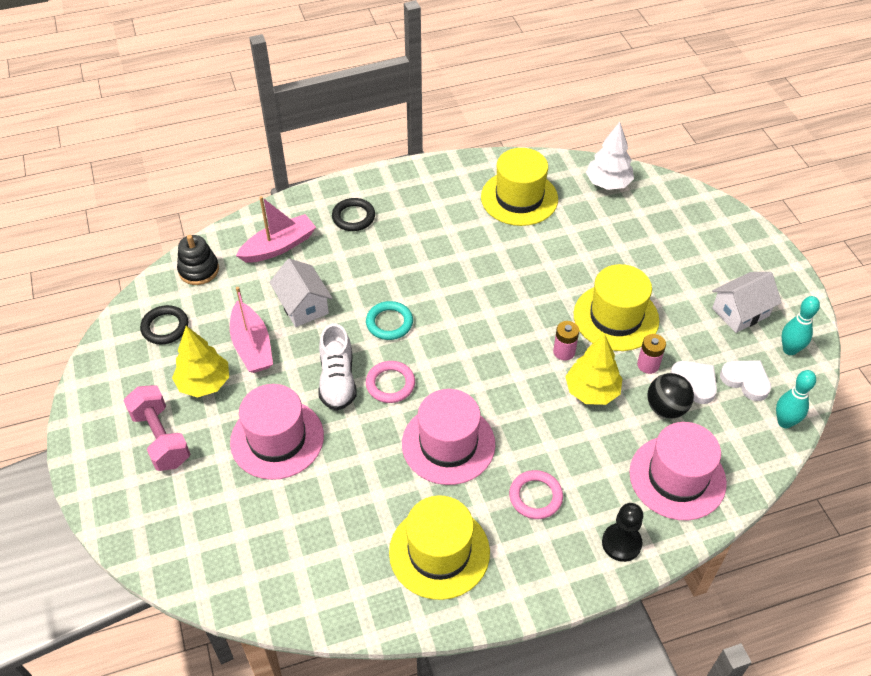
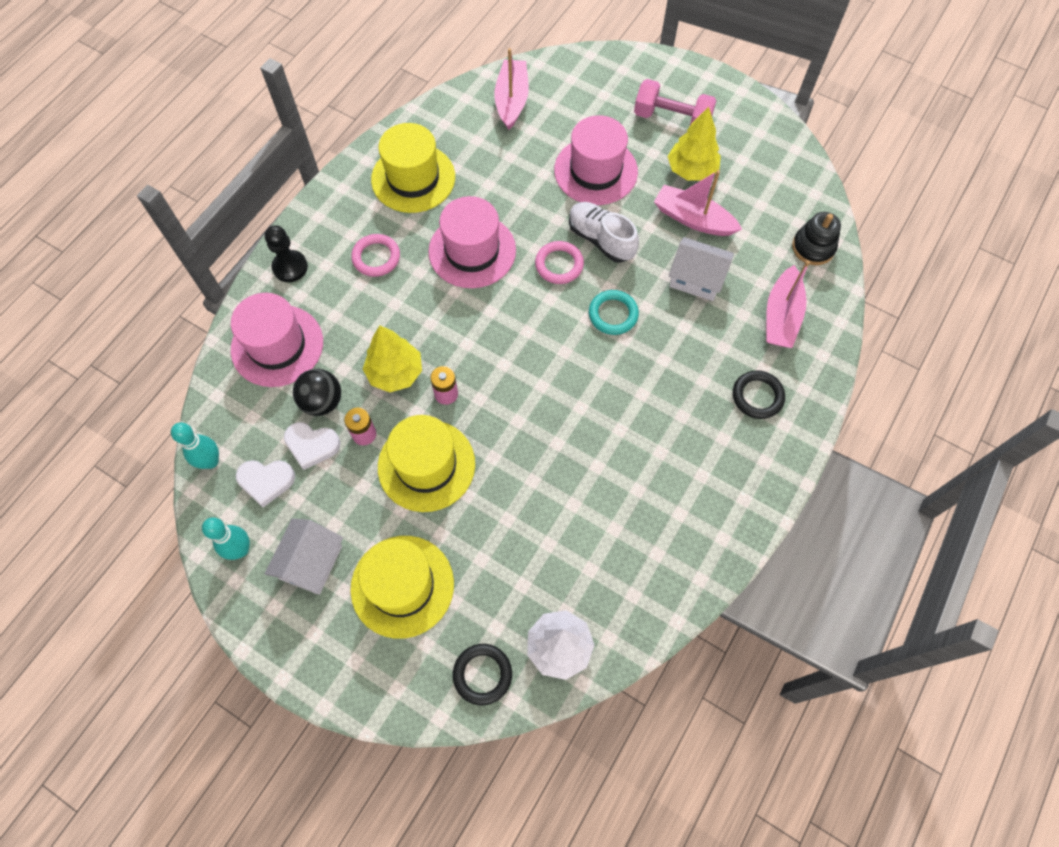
camera: 140 degrees right, 15 degrees up
(165, 327) = (773, 187): black ring -> black ring (482, 674)
(270, 568) = (512, 100): none -> pink boat
(519, 198) = (631, 547): yellow hat -> yellow hat (402, 586)

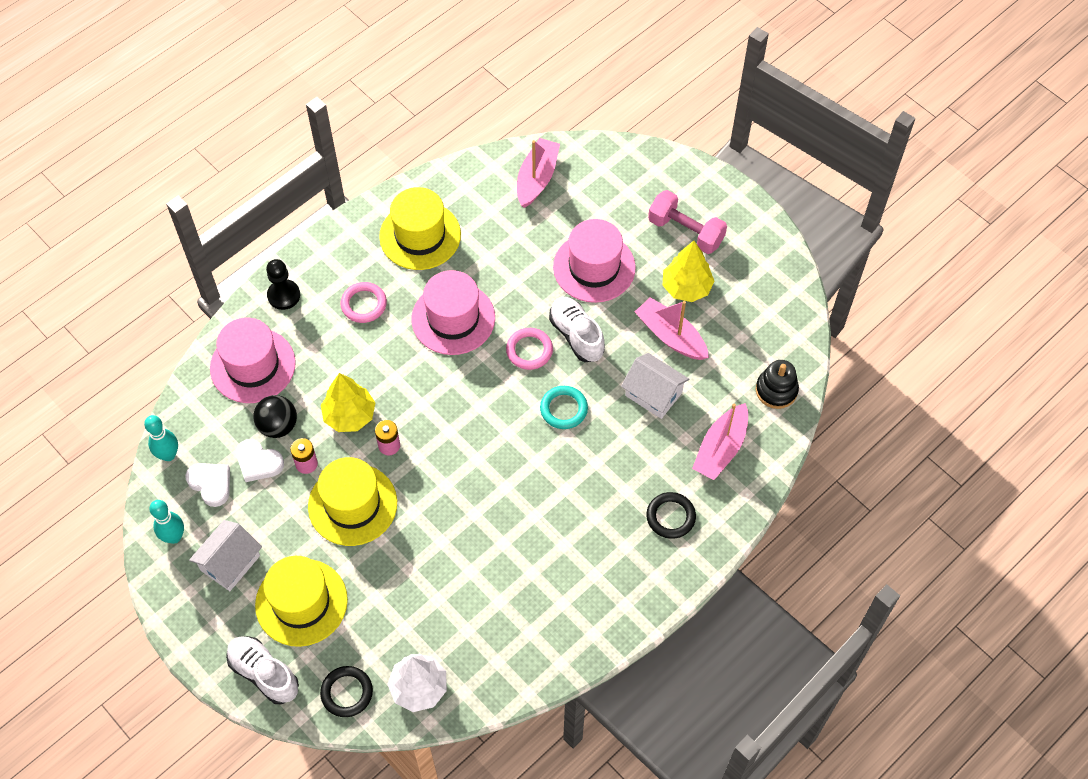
camera: 15 degrees right, 5 degrees down
(266, 481) = (211, 484): white heart -> white heart turned 150 degrees counterclockwise
(384, 678) = (264, 673): none -> white shoe

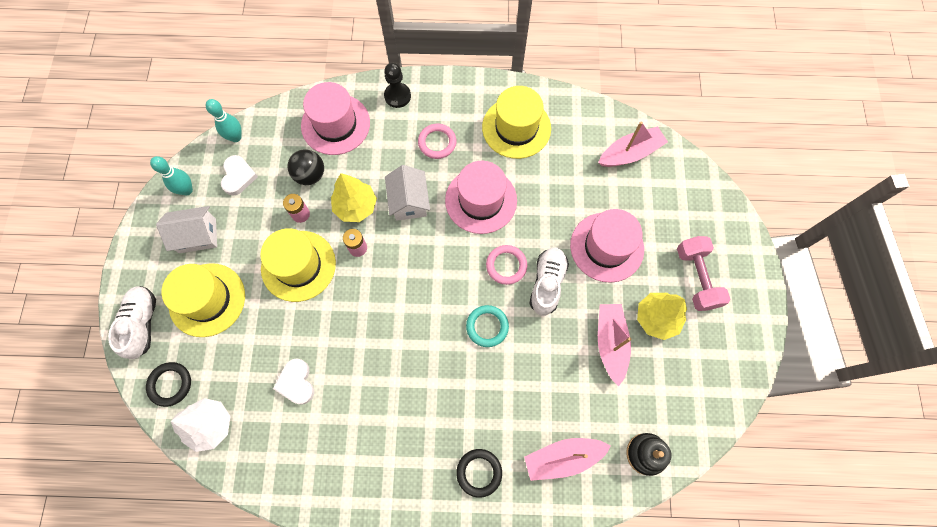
camera: 45 degrees right, 10 degrees up
(258, 462) = (276, 188): white heart -> white heart (296, 382)
(653, 394) = (556, 373): white house -> white house (409, 201)

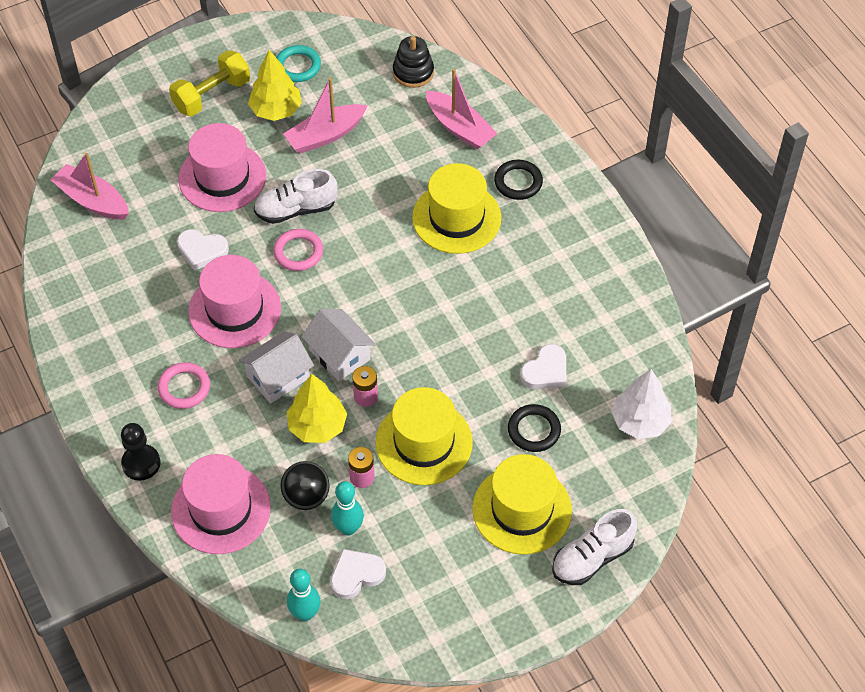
camera: 120 degrees left, 15 degrees down
(170, 384) = (630, 485): black ring -> black ring (534, 430)
(187, 190) = (410, 622): turquoise bowling pin -> turquoise bowling pin (348, 528)
(197, 235) = (457, 570): white house -> white house (339, 355)
(487, 326) = (375, 238): turquoise ring -> turquoise ring (298, 66)
(516, 128) = (118, 319): yellow hat -> yellow hat (456, 218)
(545, 203) = (202, 250): none -> white heart
(696, 278) = (212, 95): pink dumbbell -> yellow dumbbell

